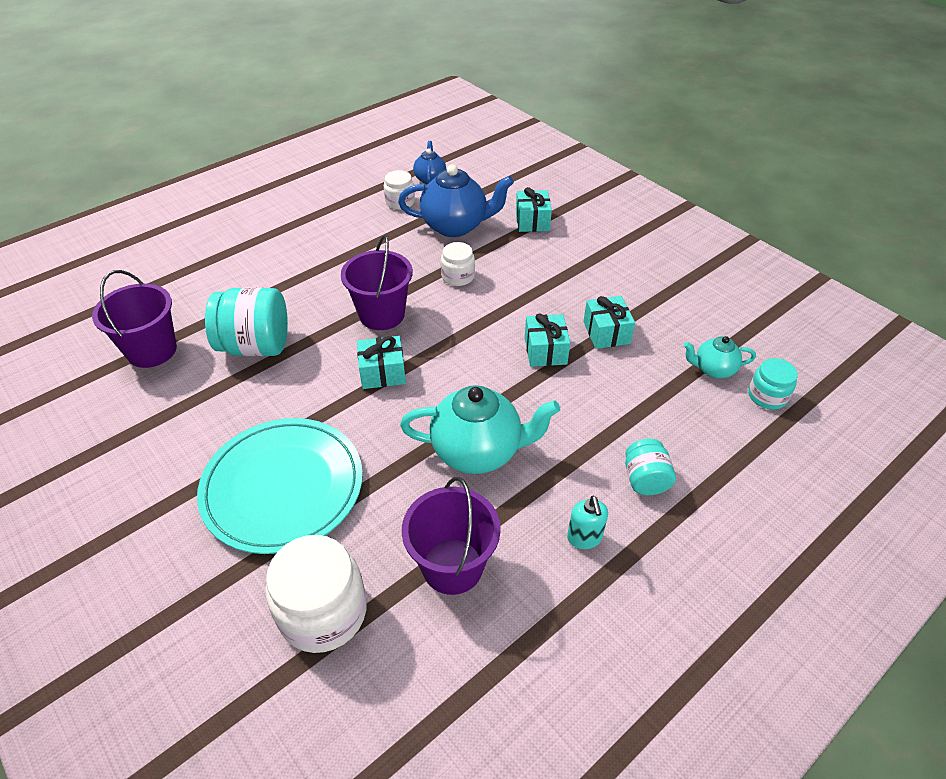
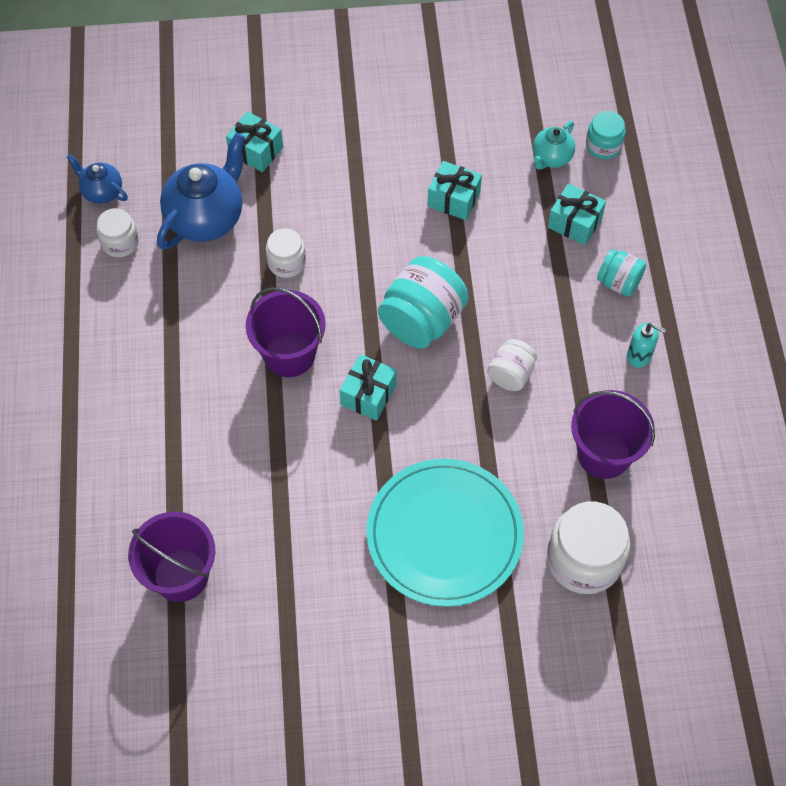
camera: 55 degrees left, 15 degrees up
(256, 346) = (248, 481): turquoise jar -> turquoise jar (422, 320)
(478, 451) = (511, 374): turquoise teapot -> white jar
(545, 351) = (439, 257): turquoise gift -> turquoise gift (574, 223)

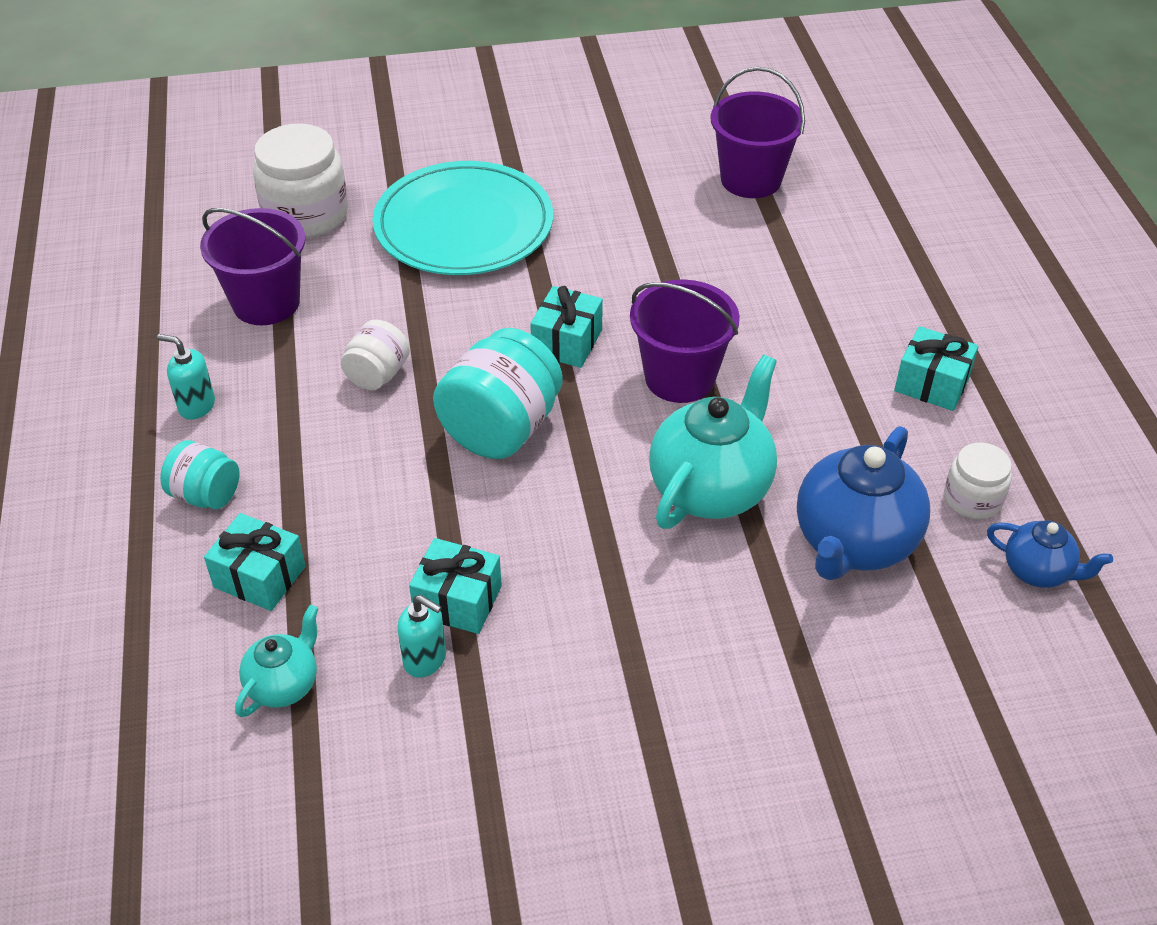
camera: 175 degrees right, 15 degrees down
(256, 151) = (808, 659): turquoise gift -> turquoise gift (931, 384)
(286, 262) = (711, 488): white jar -> turquoise teapot
(472, 166) = (425, 659): none -> turquoise soap dispenser
(603, 145) = (185, 715): turquoise jar -> none

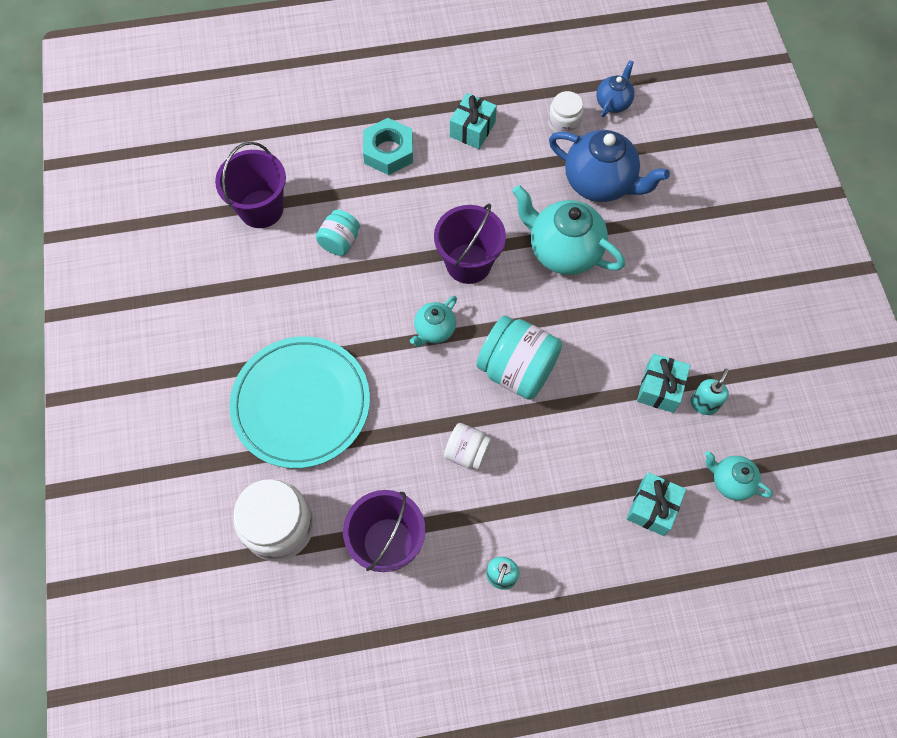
camera: 90 degrees left, 20 degrees up
(205, 495) = (586, 555): turquoise jar -> turquoise jar (340, 241)
(567, 342) = (434, 330): turquoise gift -> turquoise teapot
(869, 293) = (388, 151): none -> turquoise nut

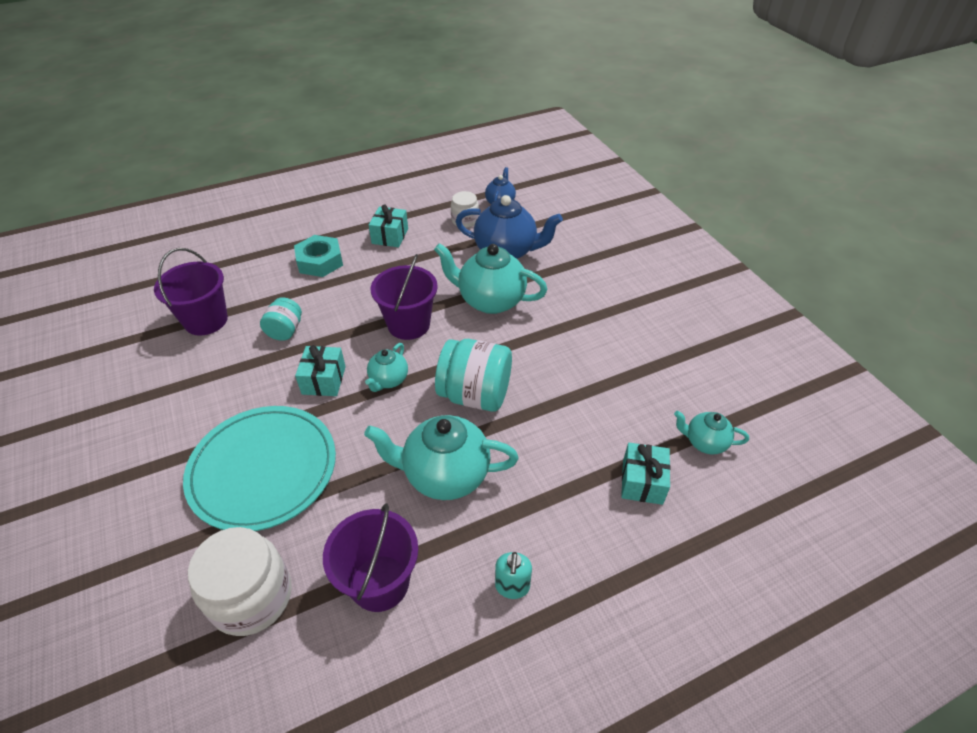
camera: 15 degrees left, 20 degrees down
(467, 452) = (445, 475): white jar -> turquoise teapot
(660, 388) = (610, 382): turquoise gift -> turquoise gift (324, 380)
(703, 404) = (654, 386): turquoise soap dispenser -> none

